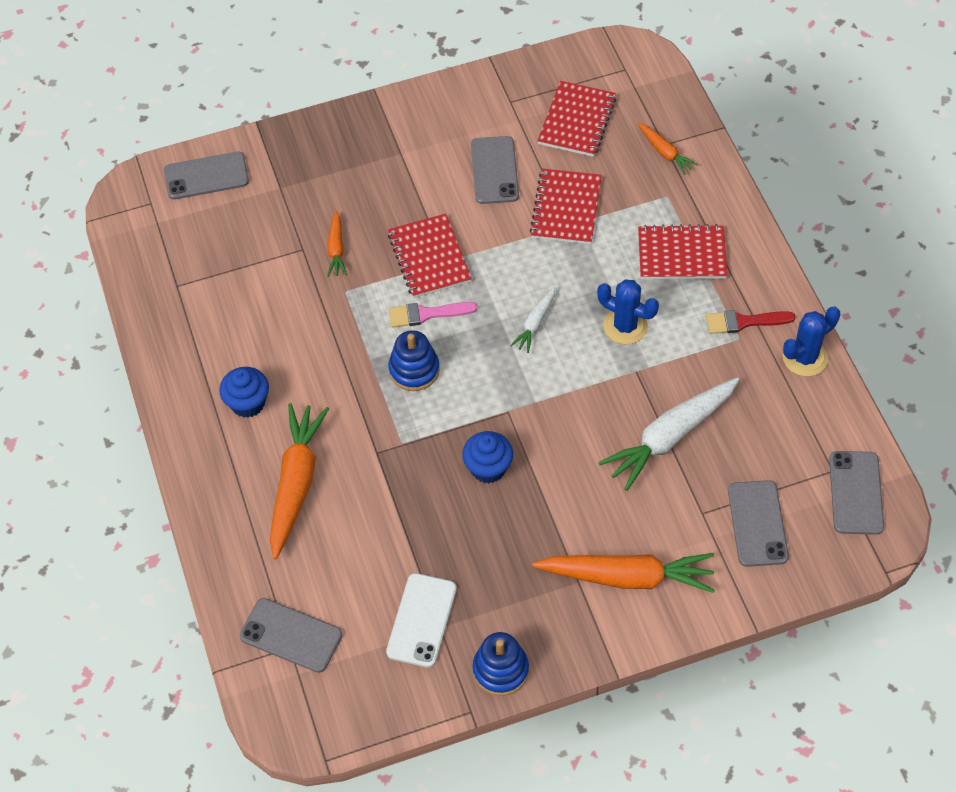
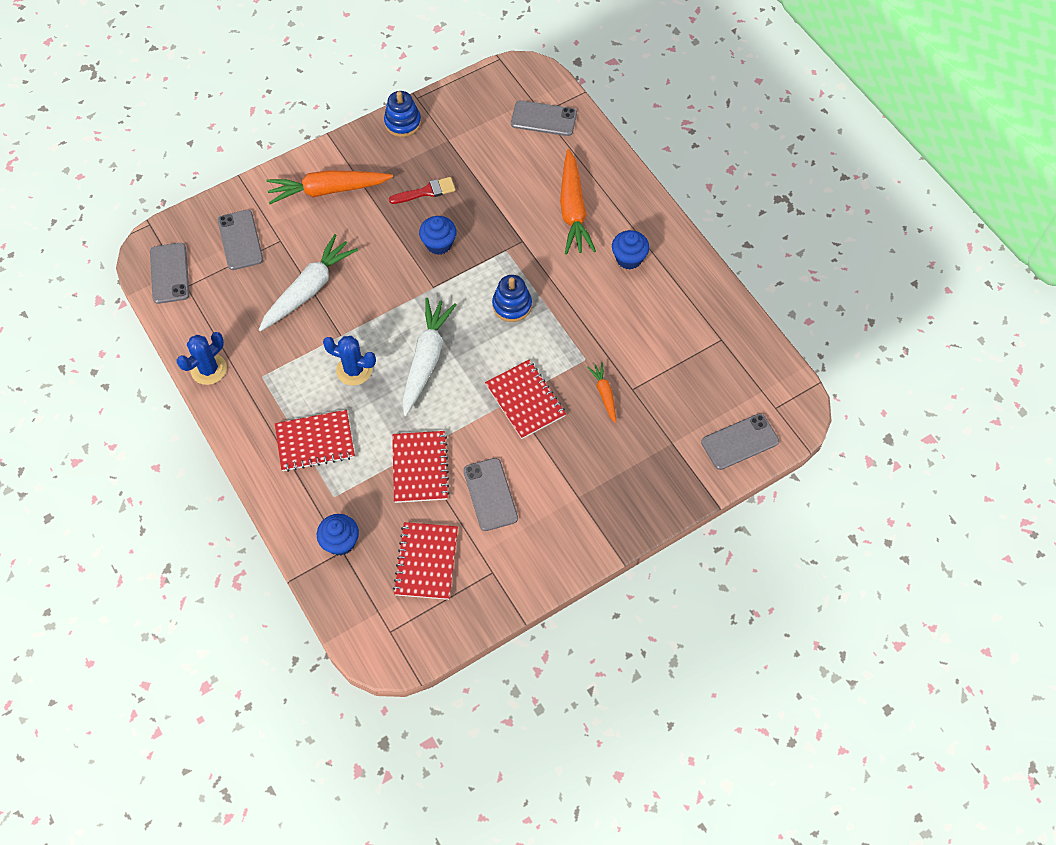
camera: 165 degrees right, 5 degrees up
(421, 620) = (461, 141): white phone -> none
(426, 314) = (514, 351): pink brush -> none
(535, 323) = (426, 359): white carrot -> white carrot, size x1.98
(665, 152) = (340, 542): orange carrot -> blue cupcake
(744, 322) = (259, 390): red brush -> red brush (426, 191)

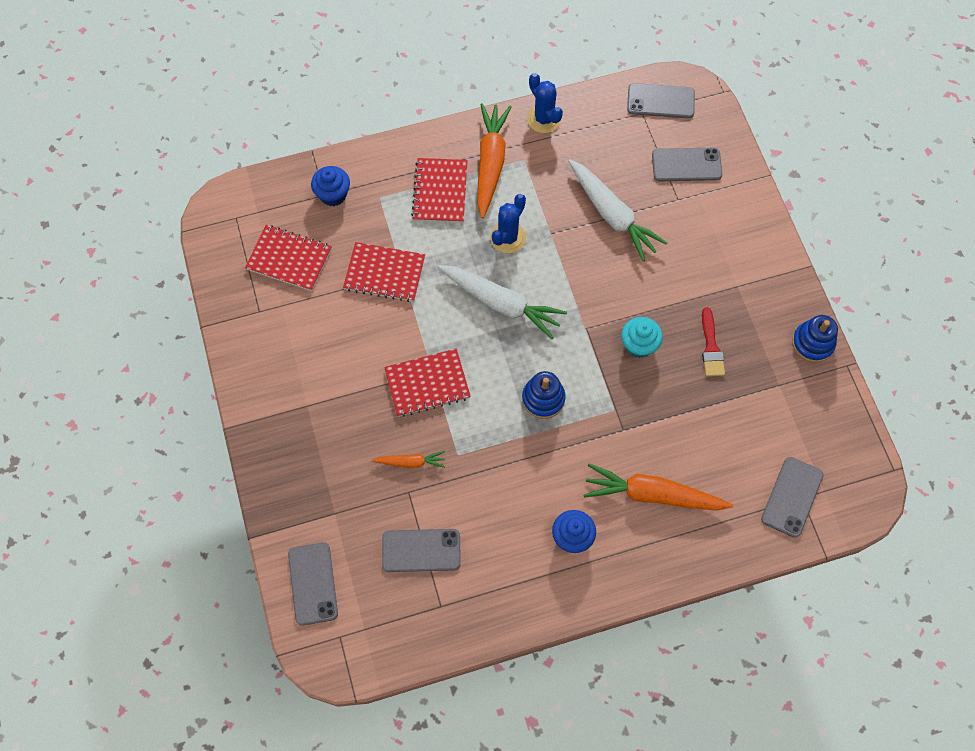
camera: 105 degrees right, 5 degrees up
(328, 190) = (732, 253): orange carrot -> orange carrot (490, 163)
(439, 244) = (639, 345): blue cupcake -> turquoise cupcake
(490, 494) = (336, 328): grey phone -> grey phone (421, 550)

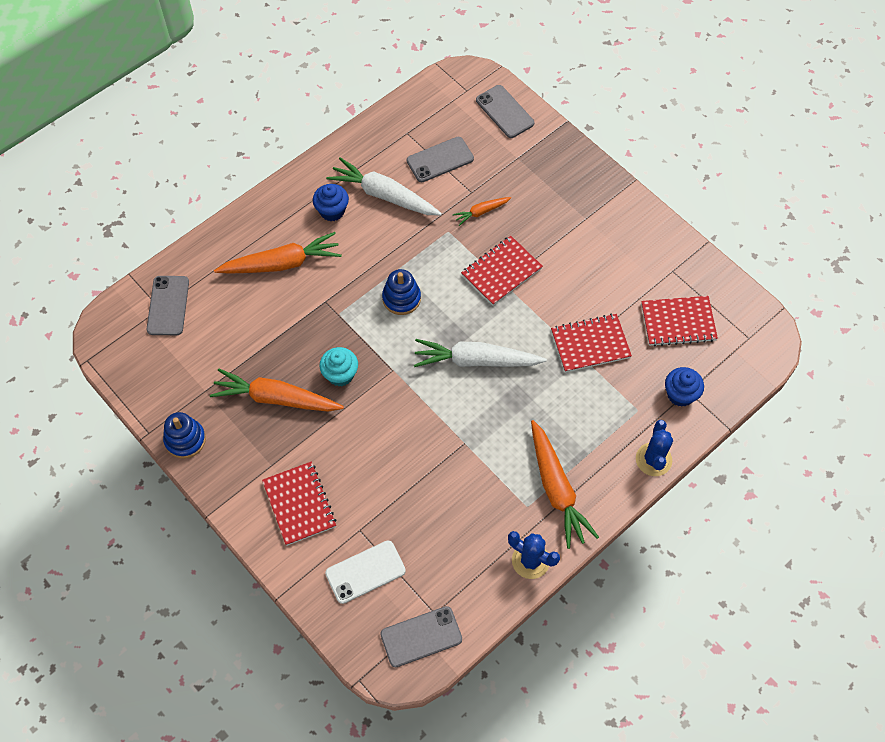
camera: 155 degrees right, 5 degrees down
(440, 192) = (586, 439): red notebook -> red notebook (299, 504)
(508, 237) = (501, 422): blue cactus -> blue cactus (653, 459)
(612, 215) = (416, 486): white carrot -> white carrot (384, 195)
(686, 165) = (365, 572): grey phone -> white phone
(711, 347) = (276, 398): red brush -> orange carrot

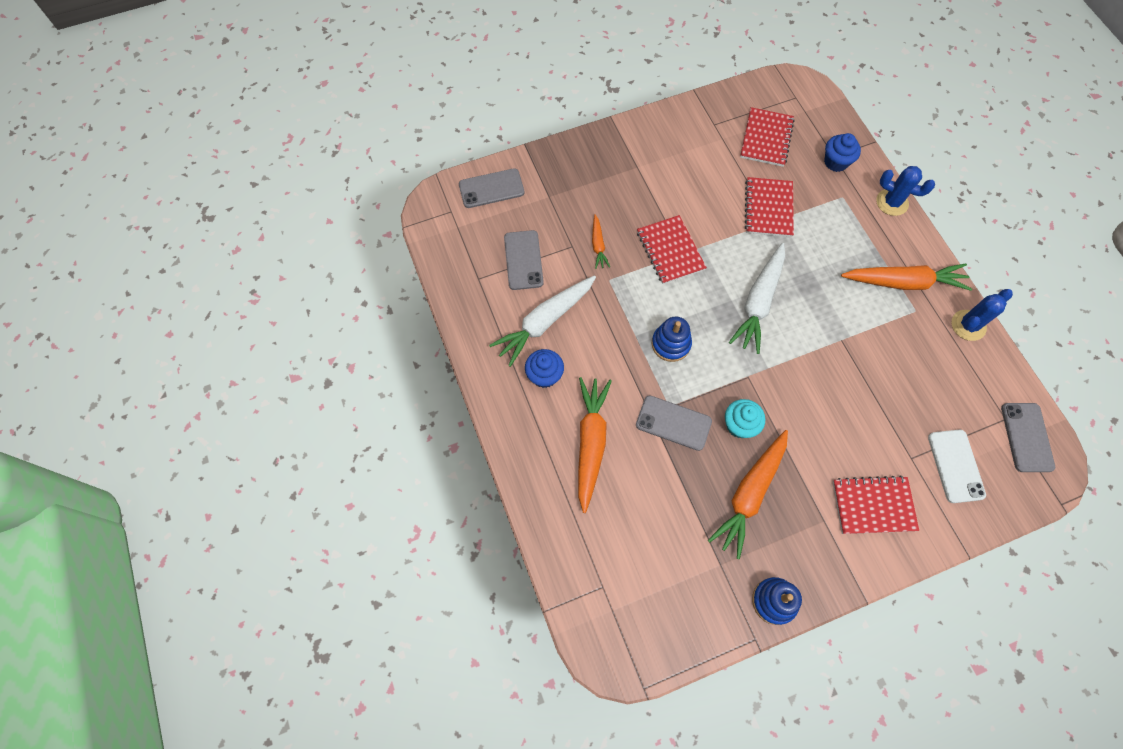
camera: 70 degrees left, 5 degrees up
(168, 305) = (602, 576): grey phone -> grey phone (673, 423)

